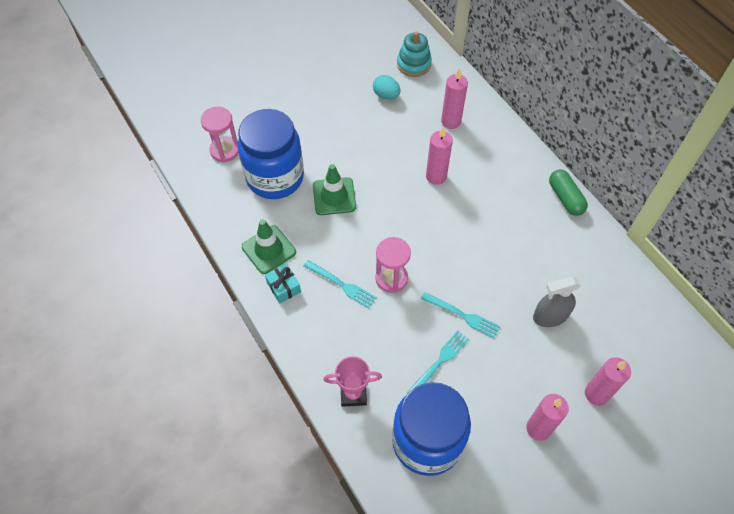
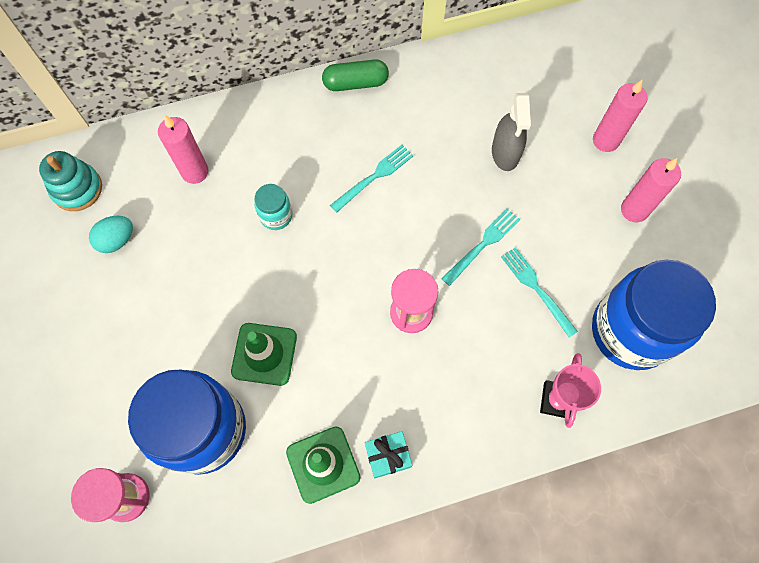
camera: 75 degrees left, 10 degrees up
(342, 285) = (405, 377): turquoise fork -> turquoise fork (375, 176)
(436, 176) = (276, 216): pink candle -> turquoise jar

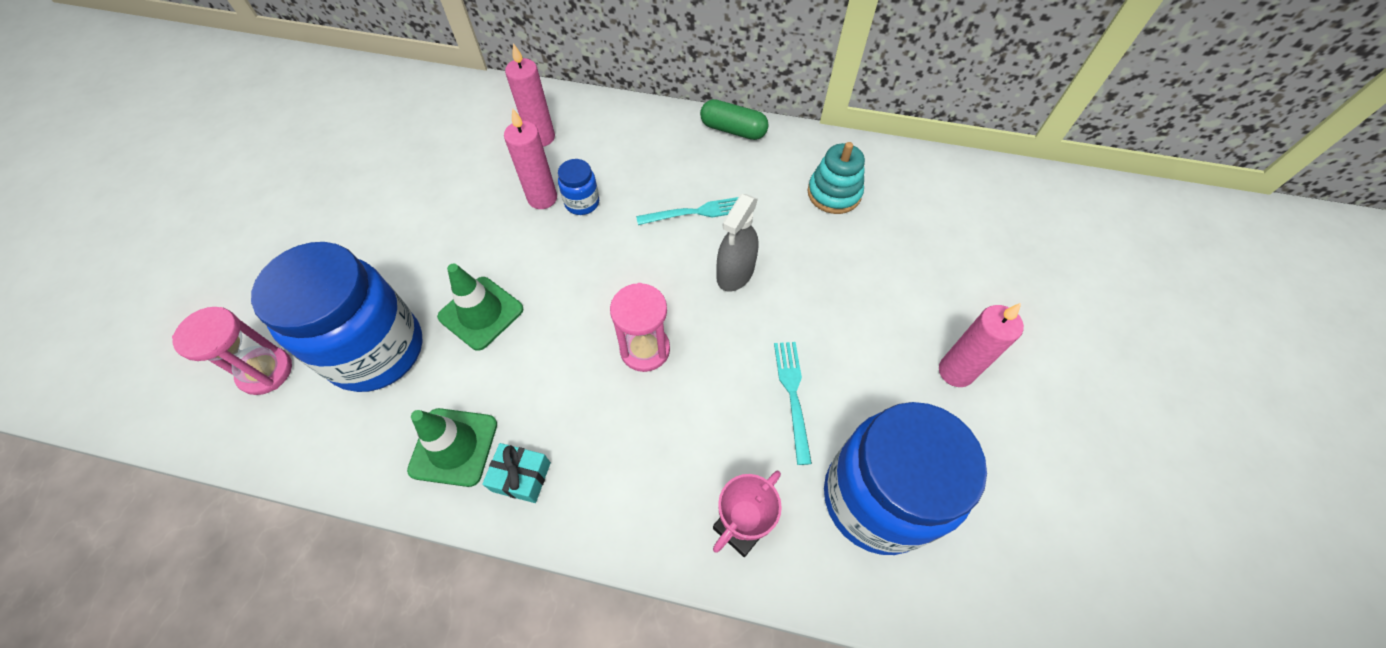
camera: 30 degrees right, 10 degrees down
(77, 189) = (439, 108): turquoise stacking toy -> turquoise stacking toy (834, 193)
(117, 240) = (437, 159): turquoise egg -> none
(276, 216) = (582, 203): turquoise jar -> blue jar
(483, 244) = (763, 322): turquoise fork -> none
(505, 153) = (842, 250): grey spray bottle -> grey spray bottle (735, 273)
(605, 140) = (961, 288): pink candle -> pink candle (542, 198)

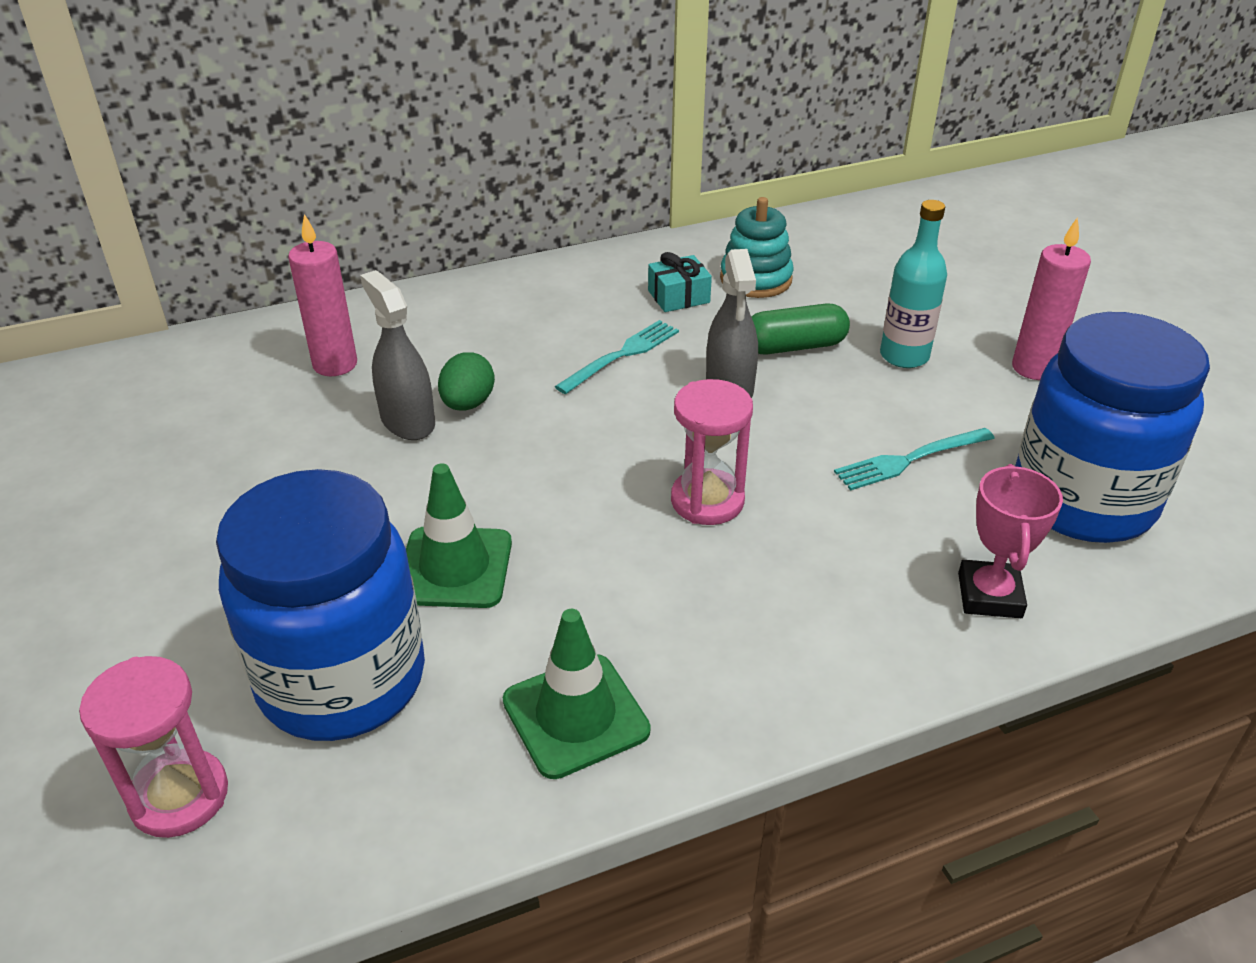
camera: 35 degrees left, 20 degrees down
(521, 476) = (698, 694): turquoise gift -> turquoise gift (678, 296)
(542, 198) = (407, 421): pink candle -> grey spray bottle
(582, 203) = (468, 404): blue jar -> green egg
(733, 130) = (580, 268): green capsule -> green capsule (794, 346)
(792, 394) = (909, 460): turquoise fork -> turquoise fork turned 75 degrees counterclockwise
(872, 310) = (904, 356): none -> turquoise bottle

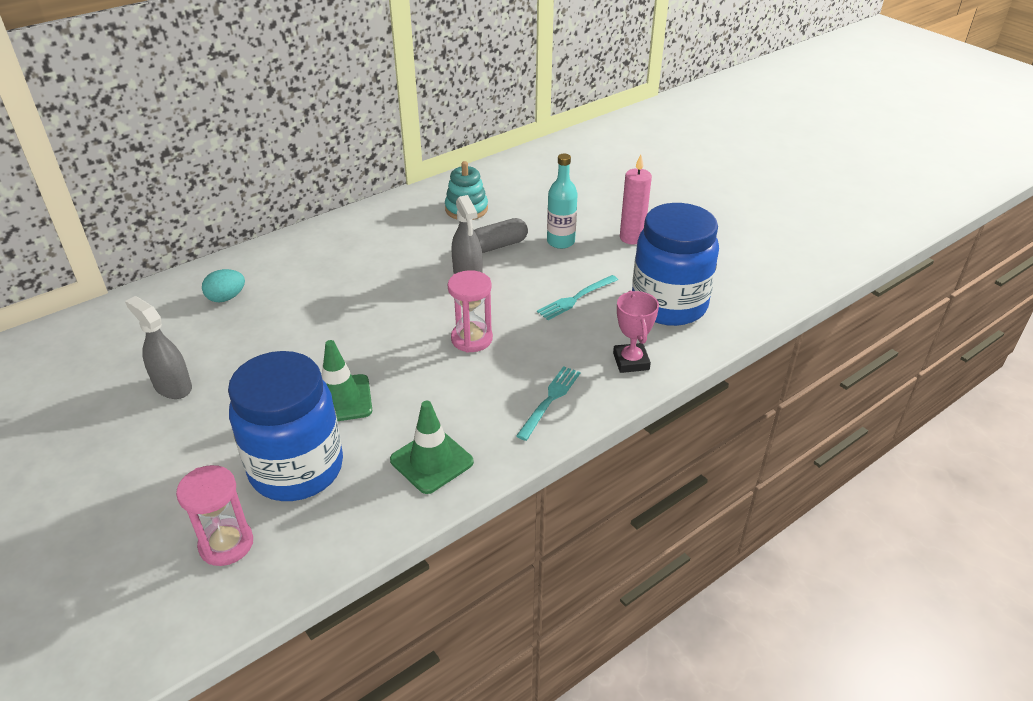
camera: 15 degrees left, 0 degrees up
(335, 364) = (226, 298): pink candle -> turquoise egg
(407, 421) = (284, 324): grey spray bottle -> grey spray bottle (173, 386)
(468, 404) = (317, 308): green egg -> none
(622, 355) = (400, 265): turquoise fork -> turquoise fork (550, 399)
(678, 296) = (424, 226): turquoise gift -> none
(794, 346) = (498, 245): green capsule -> grey capsule

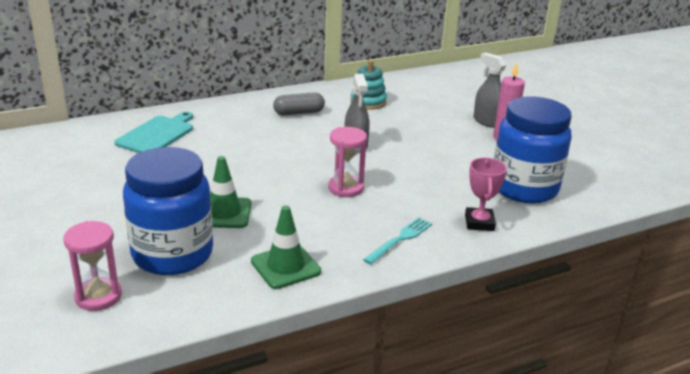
camera: 10 degrees right, 10 degrees down
(173, 386) = (95, 185): grey spray bottle -> grey spray bottle (487, 121)
(226, 298) = (157, 134): turquoise egg -> turquoise cutting board
(498, 245) = (387, 129): grey capsule -> grey capsule (299, 113)
(560, 242) = (441, 133): turquoise bottle -> none
(575, 299) = (442, 173): turquoise fork -> none

